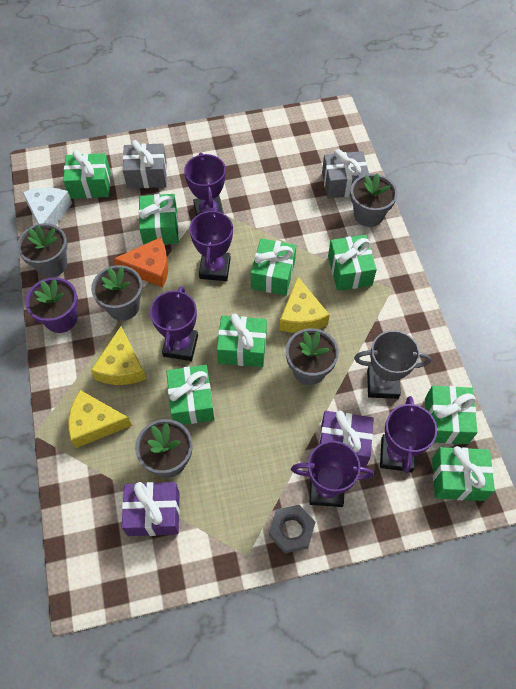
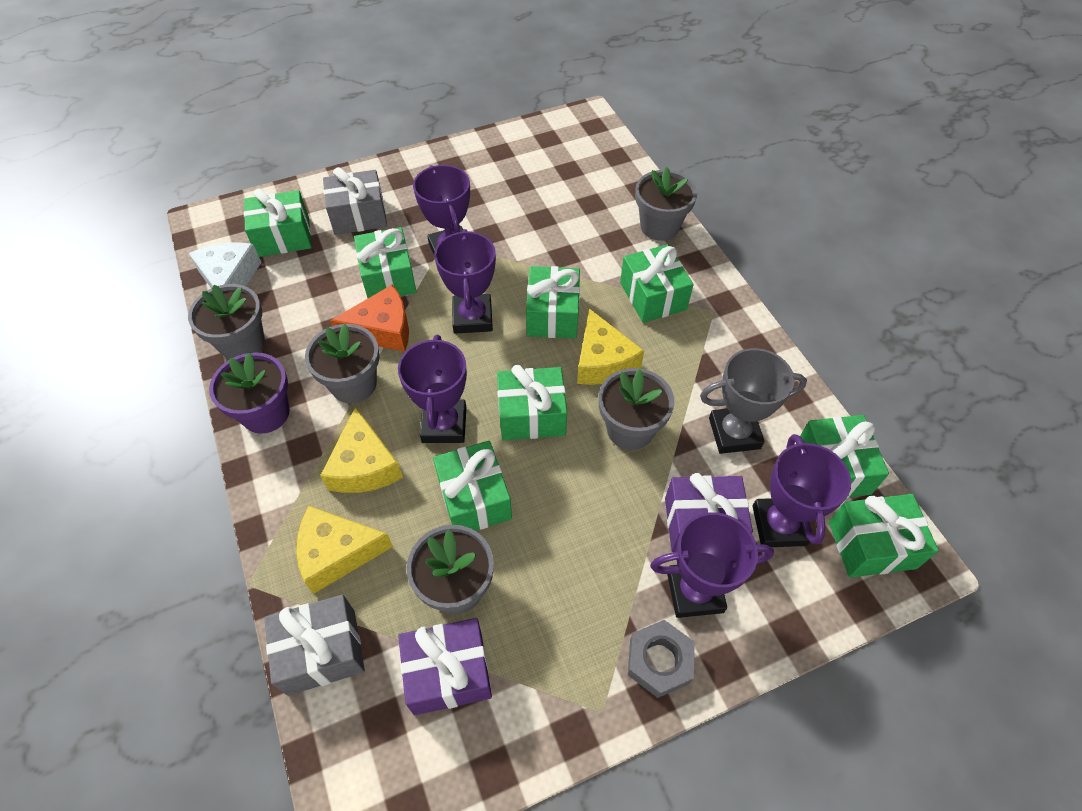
camera: 10 degrees left, 5 degrees down
(343, 183) = (618, 194): grey gift -> grey gift (321, 651)

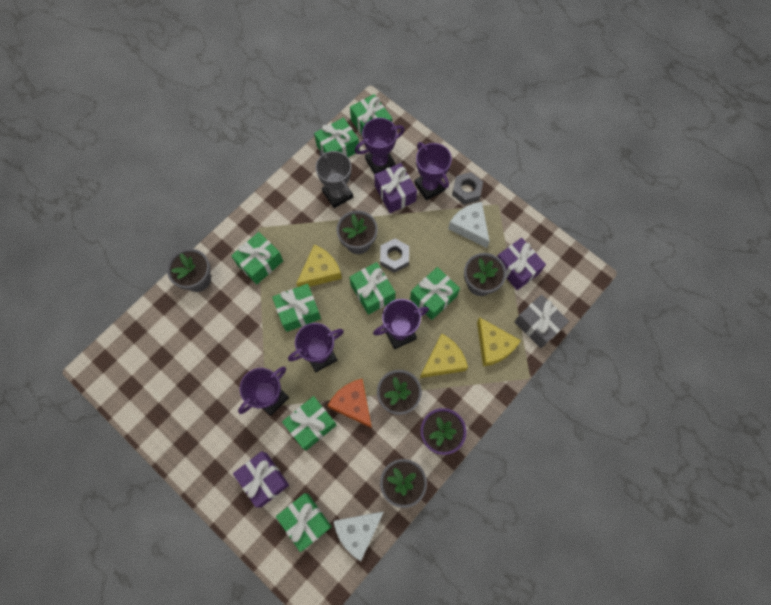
camera: 115 degrees left, 15 degrees up
(359, 215) = (264, 480): grey gift -> purple gift
(576, 626) = (470, 227): none -> white cheese
(577, 470) = (394, 257): none -> grey nut

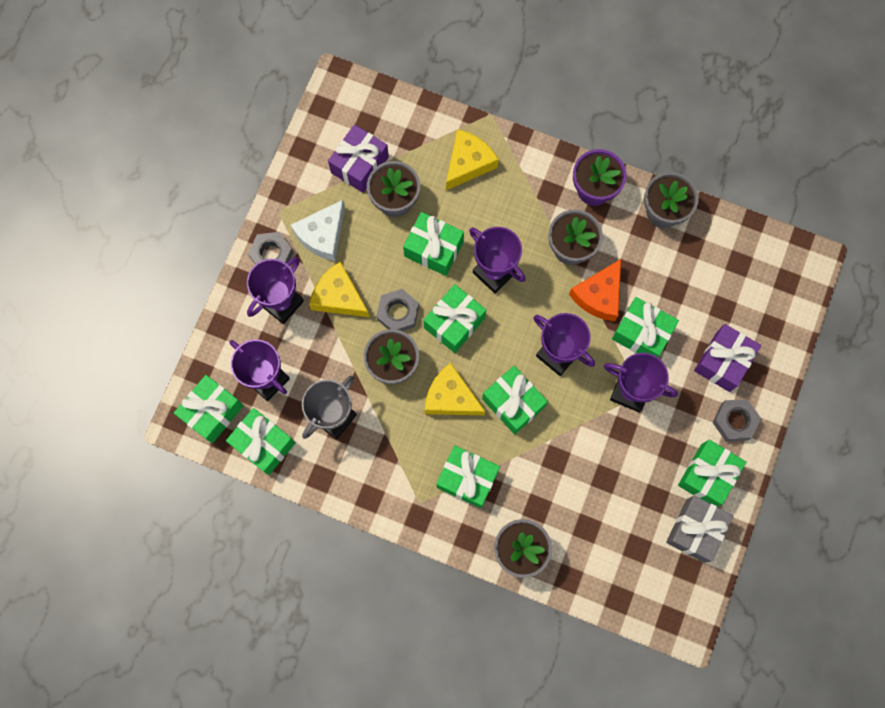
camera: 110 degrees left, 5 degrees up
(215, 468) = (734, 421): none -> grey nut
(306, 521) = (745, 299): green gift -> green gift (707, 475)
(358, 531) = (731, 240): white cheese -> none
(395, 193) = (307, 343): purple gift -> none
(443, 360) = (508, 212): yellow cheese -> yellow cheese (339, 297)
(538, 325) = (423, 122): grey gift -> grey gift (695, 530)

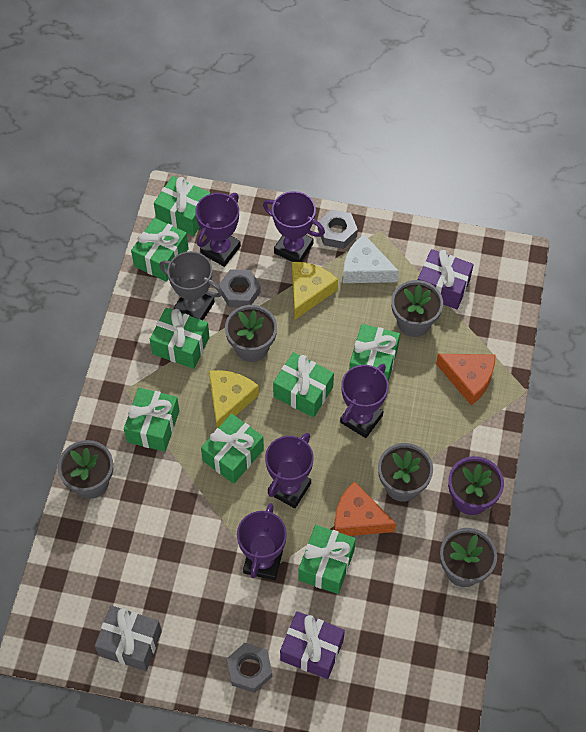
camera: 80 degrees right, 15 degrees down
(398, 313) = (303, 342): grey nut -> grey nut (239, 291)
(468, 163) = (468, 378): yellow cheese -> orange cheese
(707, 475) = (188, 648): green gift -> green gift (181, 345)

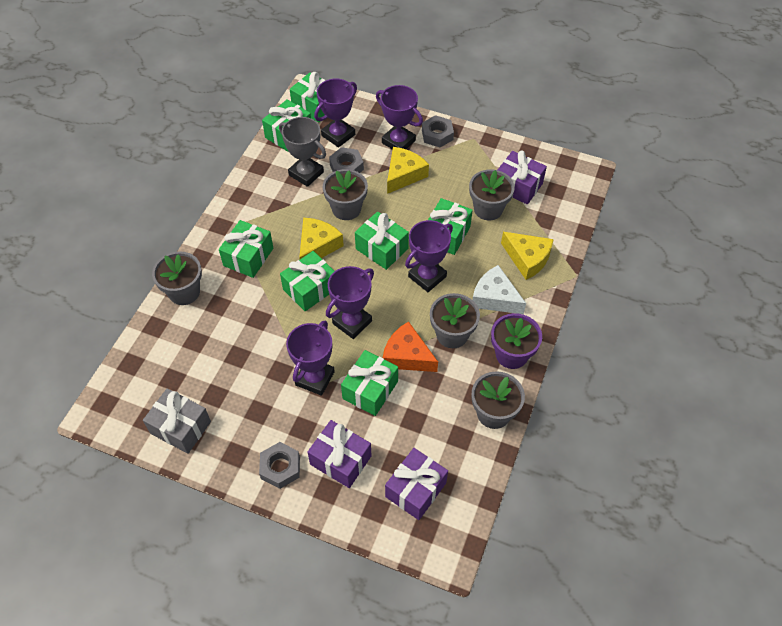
camera: 10 degrees right, 5 degrees down
(181, 345) = (287, 200): green gift -> none
(365, 269) = (455, 164): white cheese -> white cheese (494, 298)
(397, 668) = (415, 489): none -> purple gift
(468, 378) = (527, 259): orange cheese -> yellow cheese

